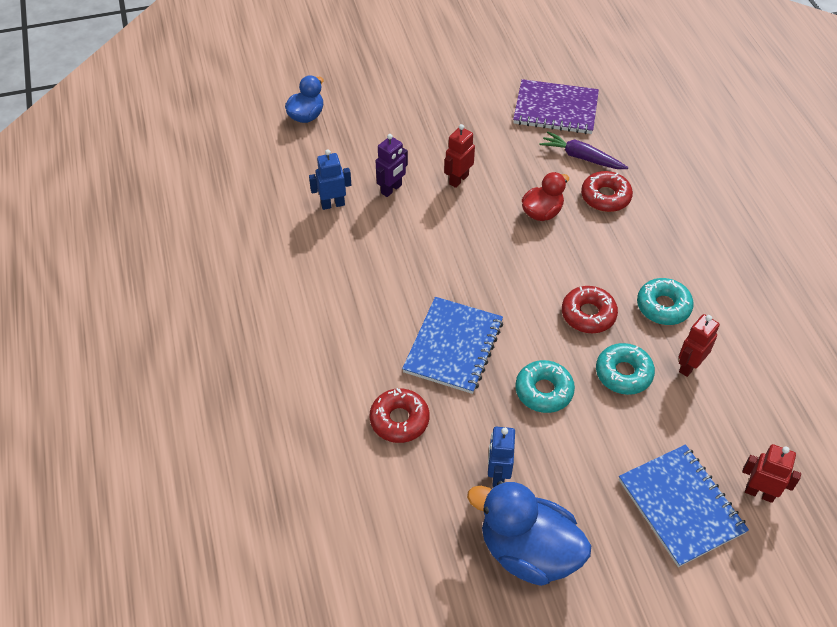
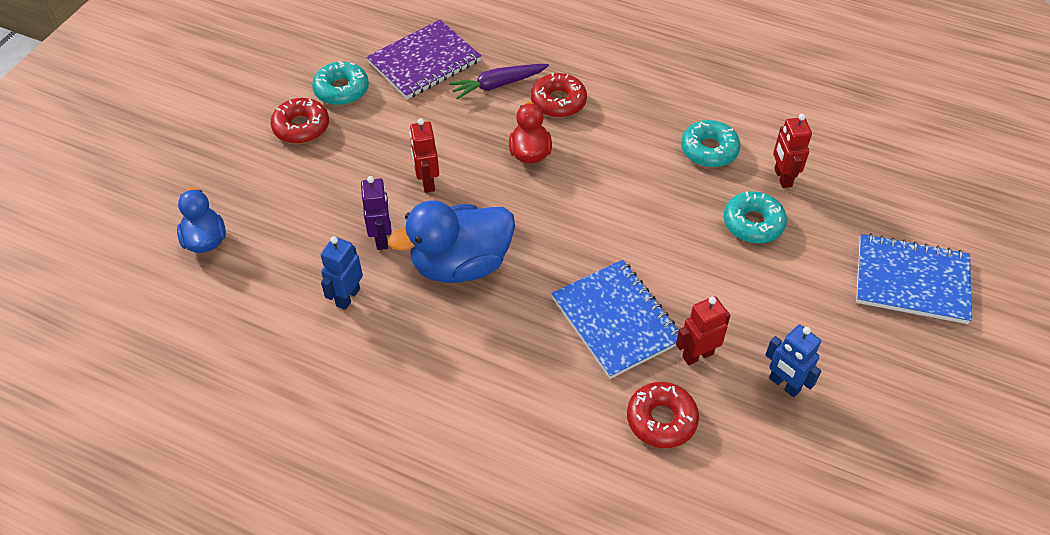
camera: 50 degrees left, 0 degrees up
(528, 551) = (879, 417): blue duck -> blue duck (461, 264)
(544, 391) = (723, 289): turquoise donut -> turquoise donut (341, 90)
(588, 314) = (671, 202): red donut -> red donut (301, 127)
(759, 493) = (935, 224): red robot -> red robot (697, 355)

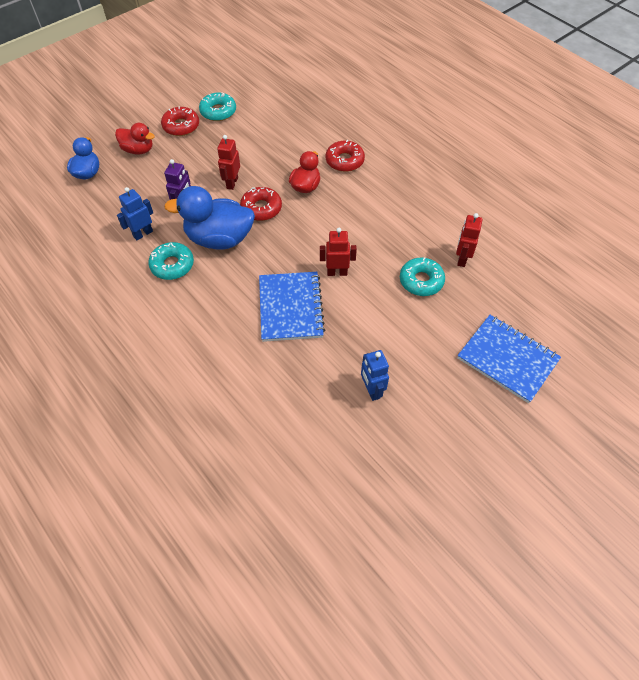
camera: 25 degrees right, 5 degrees up
(260, 181) = (138, 150): none -> red duck
(424, 62) = (278, 110): purple notebook -> none
(498, 85) = (313, 138): purple carrot -> none
(661, 420) = (278, 379): red donut -> red donut (261, 208)
(697, 355) = (327, 349): red robot -> red robot (337, 272)
(709, 150) = (423, 224): turquoise donut -> turquoise donut (172, 265)

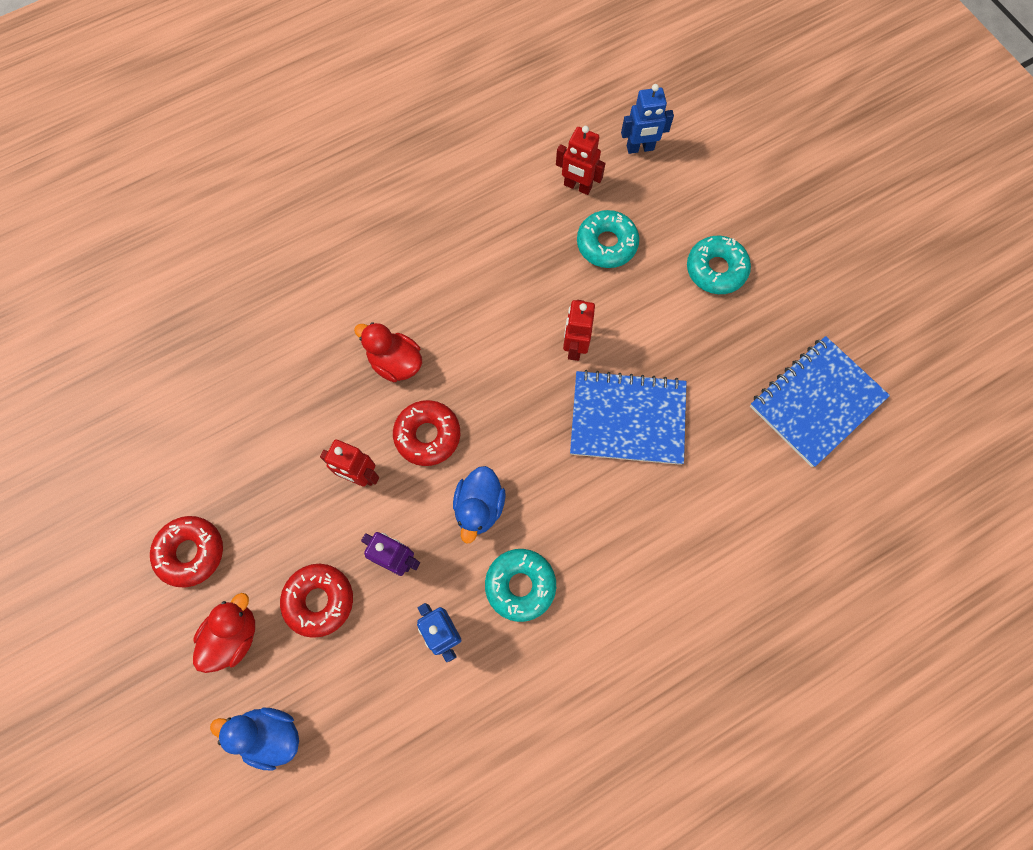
camera: 80 degrees left, 15 degrees up
(218, 111) = (171, 482): turquoise donut -> turquoise donut (716, 269)
(219, 239) = (479, 507): blue duck -> blue duck, size x0.58
(344, 161) = (353, 296): red donut -> red donut (319, 600)
(371, 390) = (769, 340): blue robot -> blue robot (640, 148)
(507, 359) = (739, 179): blue notebook -> blue notebook (816, 402)

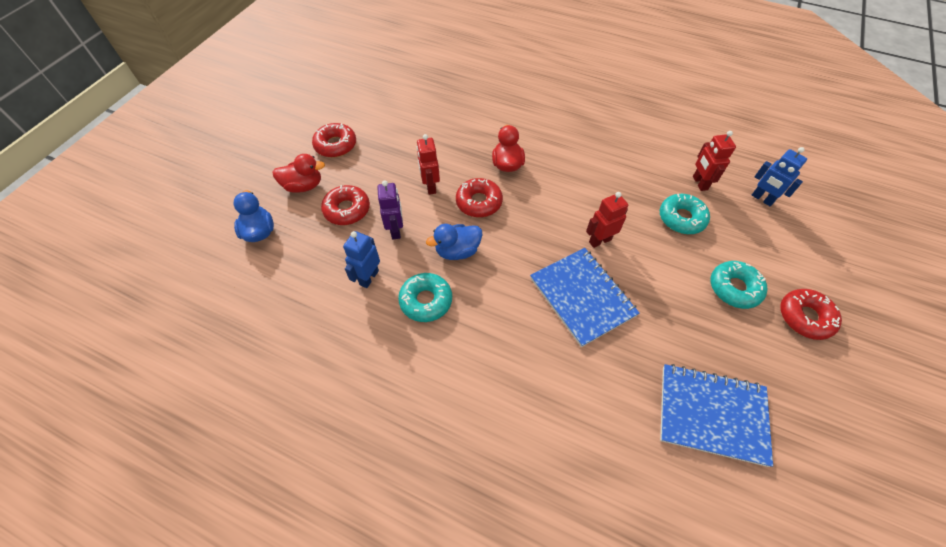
camera: 55 degrees right, 15 degrees down
(784, 238) = (805, 317): none -> red donut

